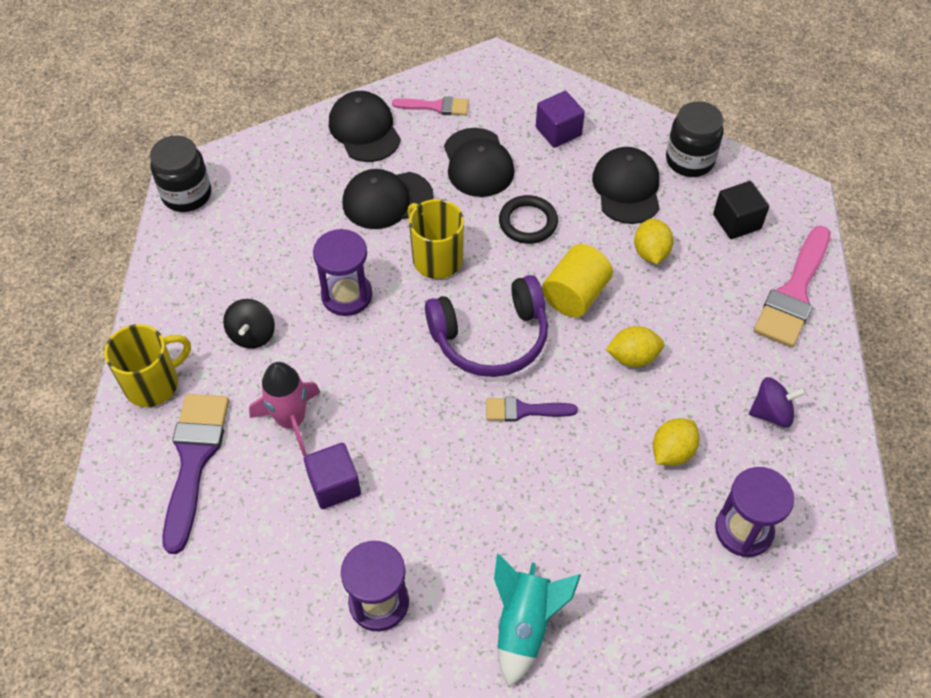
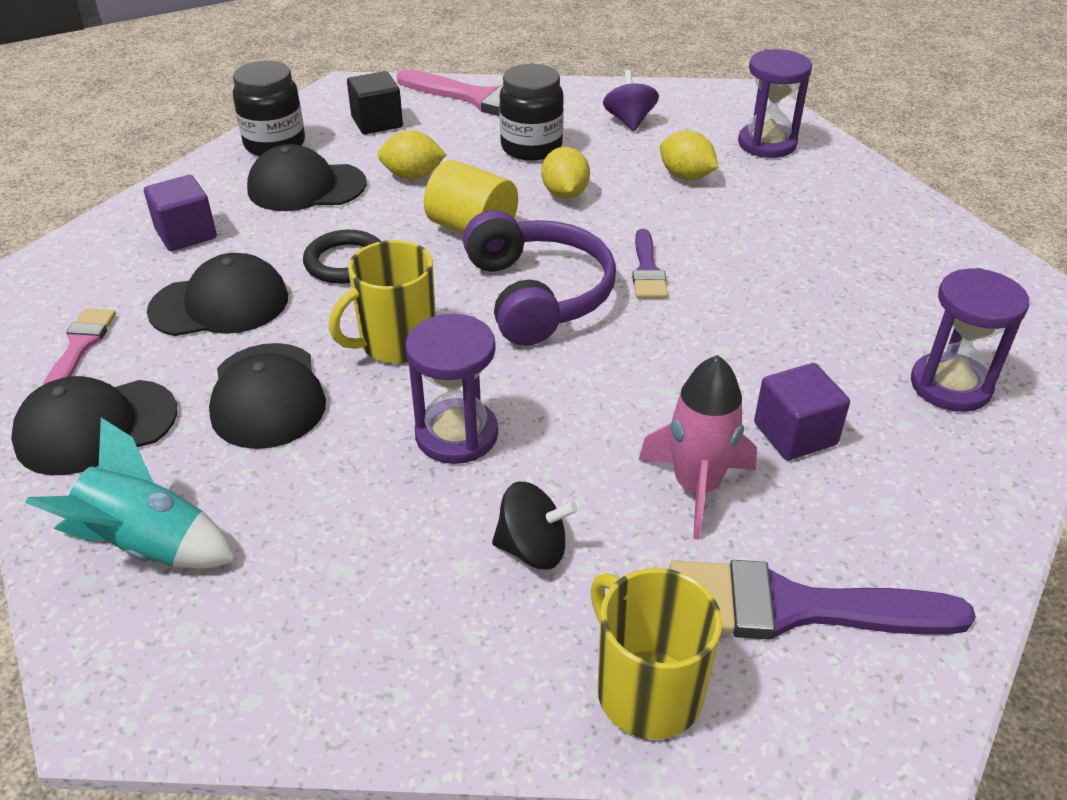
camera: 90 degrees left, 15 degrees down
(187, 194) = (168, 690): black jar -> black jar (531, 147)
(525, 625) = (927, 274): turquoise rocket -> turquoise rocket (148, 545)

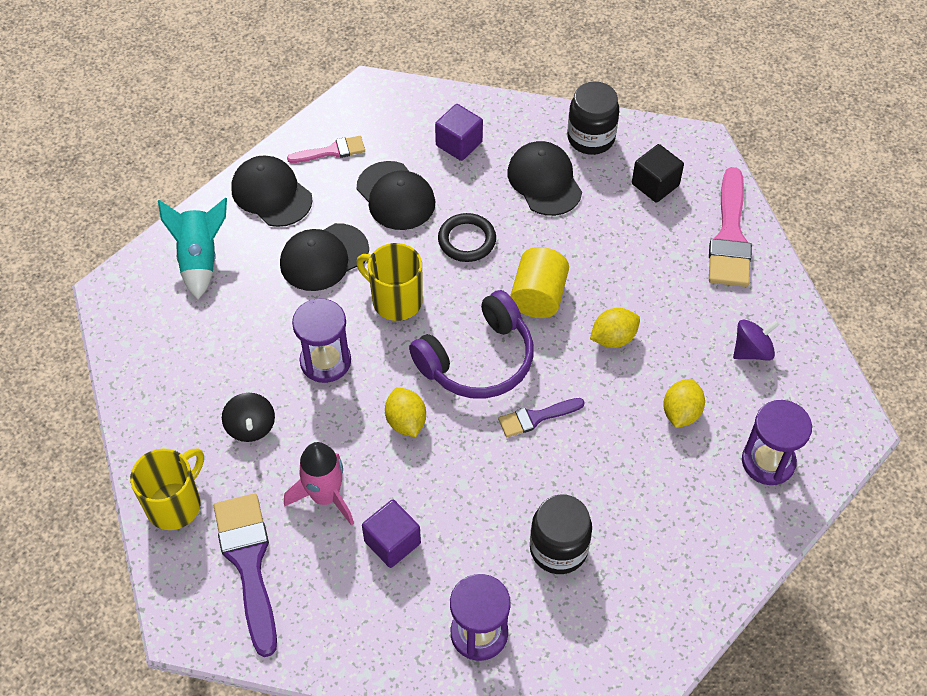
camera: 70 degrees right, 15 degrees up
(413, 176) = (590, 236): yellow lemon -> yellow lemon (406, 422)
(531, 147) = (671, 296): black jar -> black jar (558, 549)

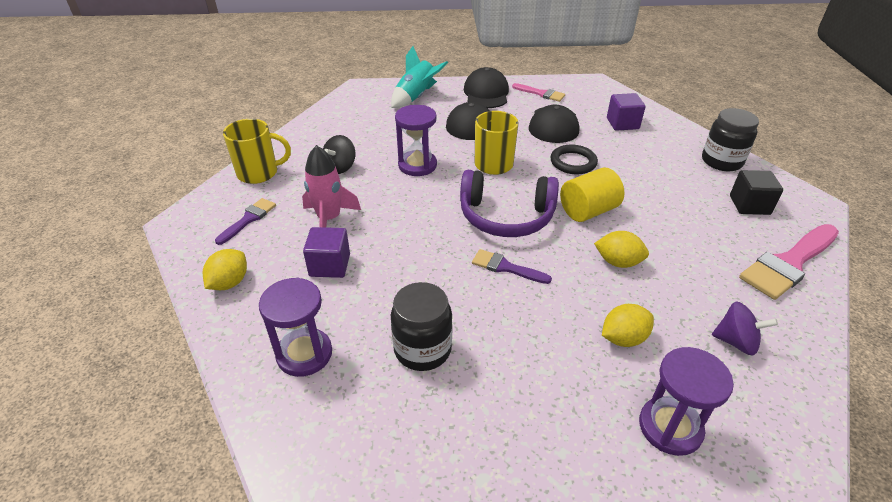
camera: 45 degrees right, 15 degrees down
(248, 563) = (248, 219): purple brush -> purple brush, size x0.55
(406, 422) = (422, 216): yellow lemon -> yellow lemon (229, 283)
(544, 181) = (661, 164): black cap -> none

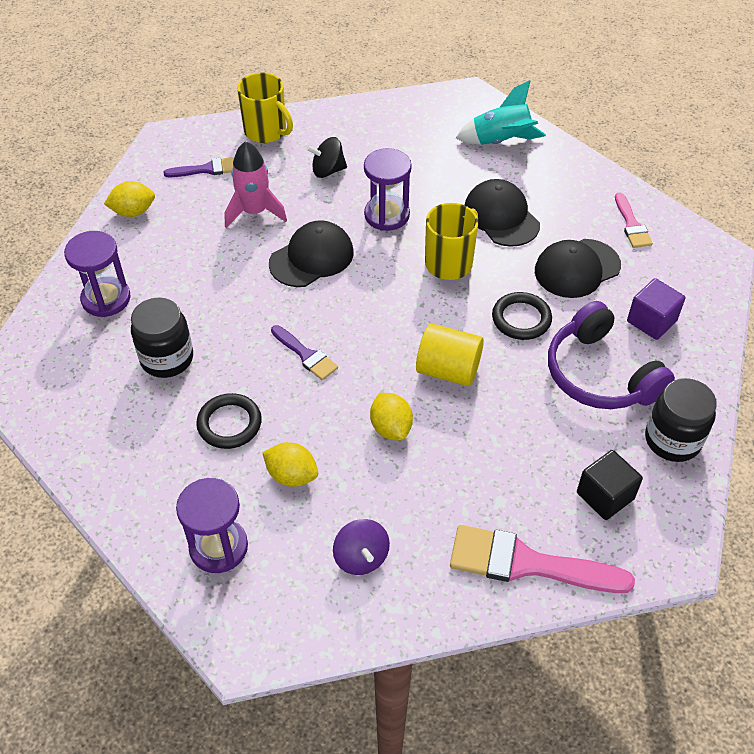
camera: 50 degrees right, 10 degrees up
(330, 265) = (203, 250): purple cube -> none
(486, 93) = (575, 184): black cap -> black cap (311, 258)
(506, 216) = (376, 317): purple headphones -> purple headphones (600, 374)
(506, 267) = (306, 355): purple brush -> purple brush turned 150 degrees clockwise
(535, 347) = (229, 424): none -> black ring

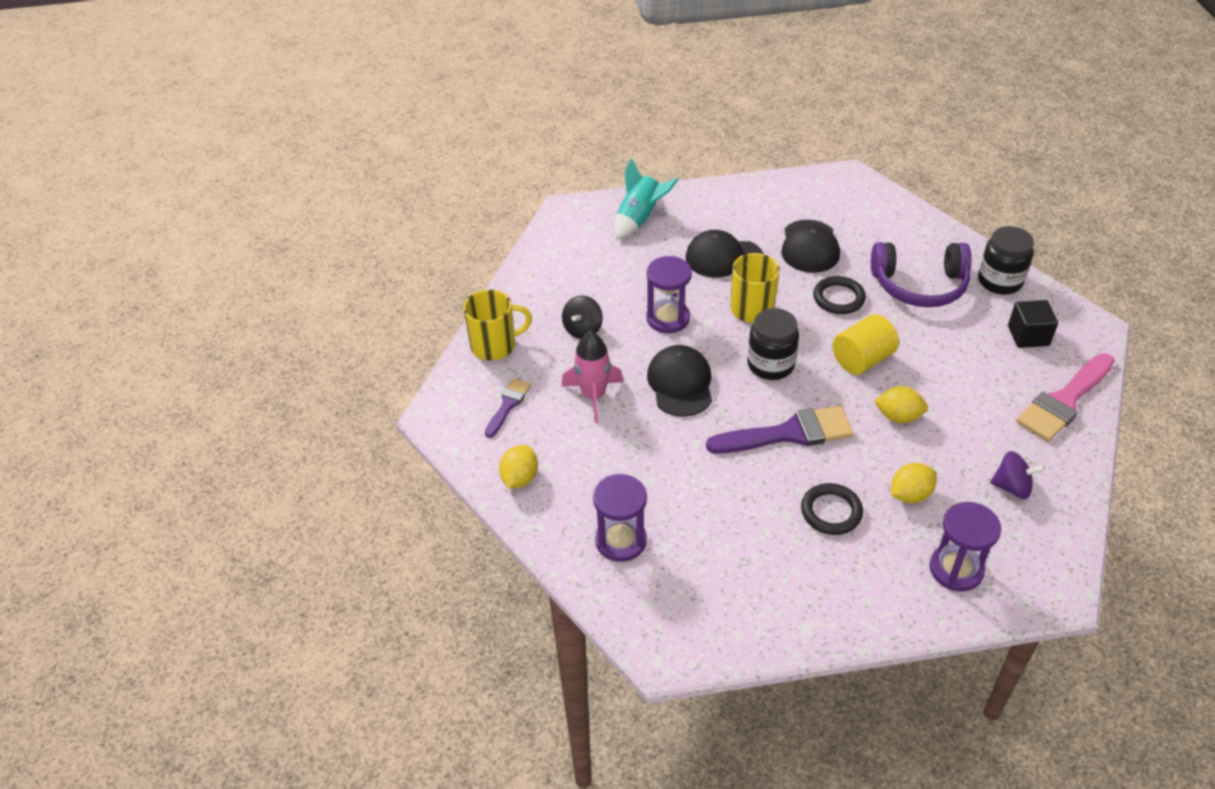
camera: 55 degrees left, 5 degrees down
(167, 359) = (728, 525): black jar -> black jar (770, 365)
(306, 355) = (789, 433): purple brush -> purple brush, size x1.82
(631, 225) = (788, 200): pink brush -> none
(651, 321) = (888, 237): purple cube -> none

